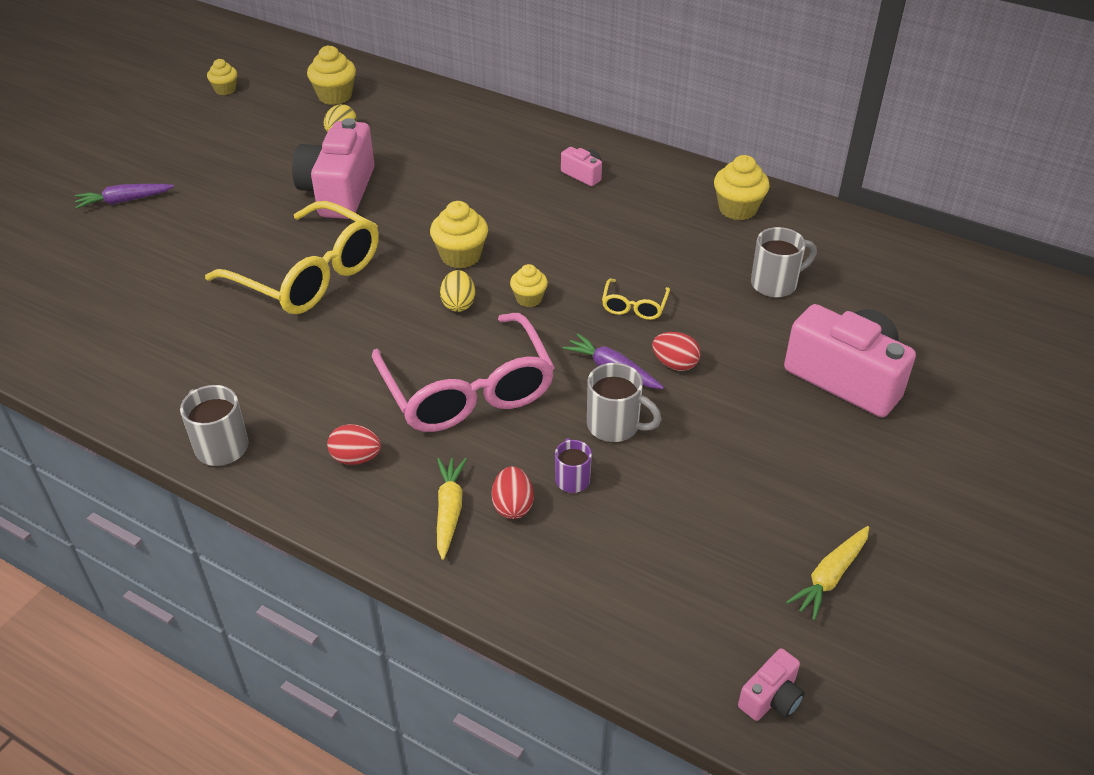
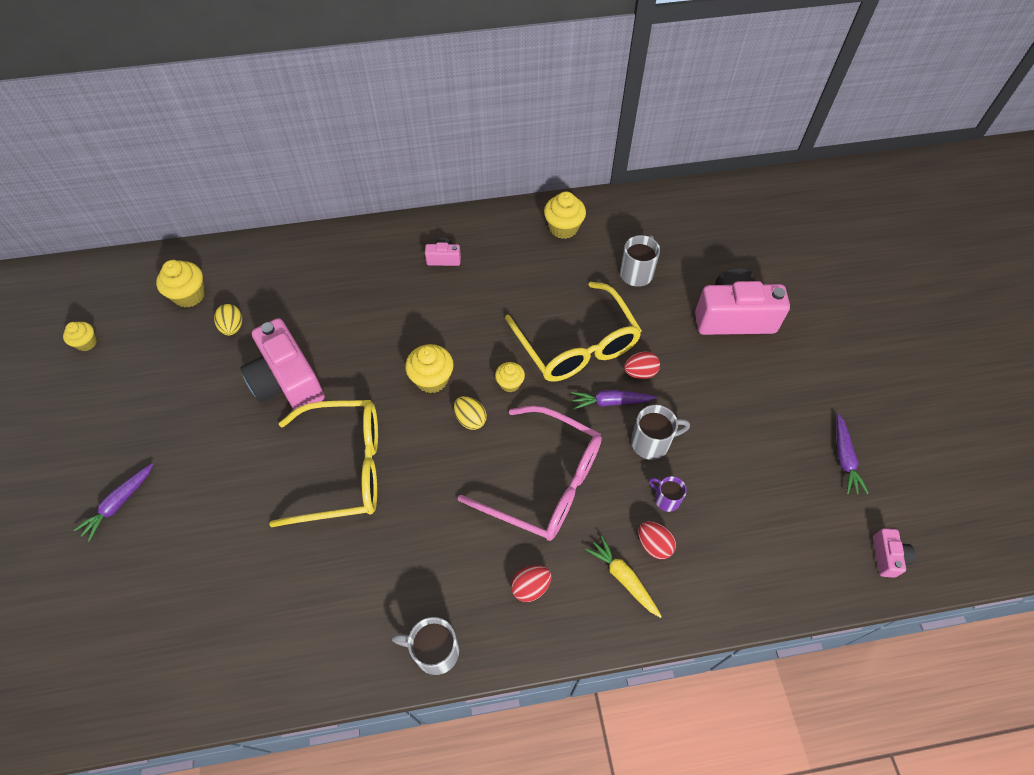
camera: 40 degrees left, 15 degrees up
(634, 306) = (577, 345): yellow glasses -> yellow glasses, size x2.35
(830, 576) = (844, 458): yellow carrot -> purple carrot

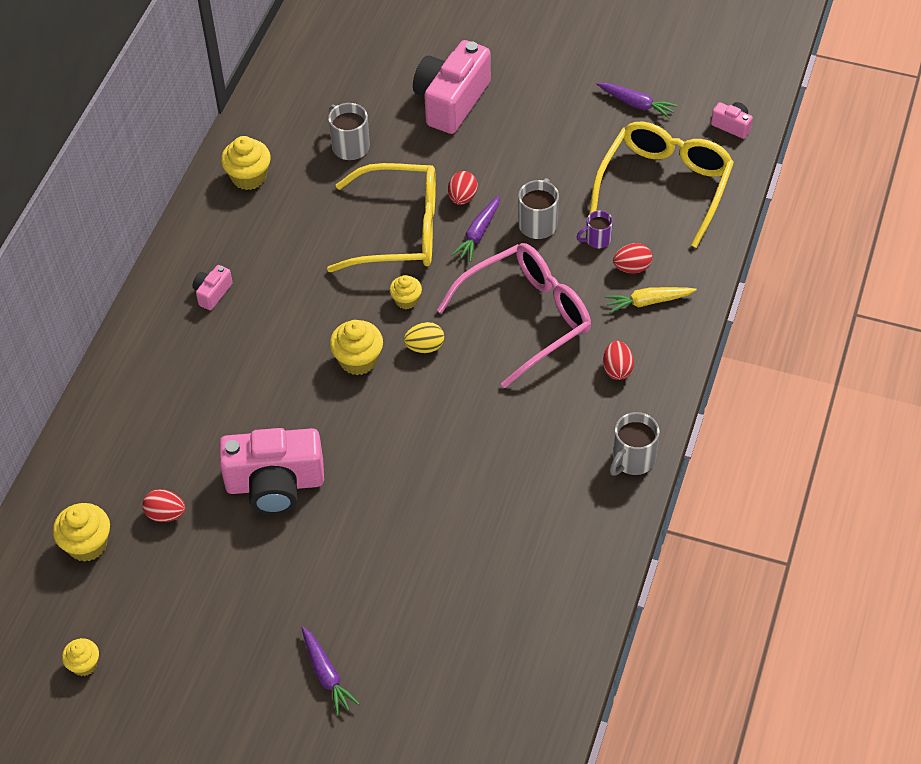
camera: 60 degrees left, 5 degrees down
(232, 327) = (166, 514): yellow egg -> red egg
(344, 468) = (412, 467): yellow glasses -> yellow glasses (665, 185)

